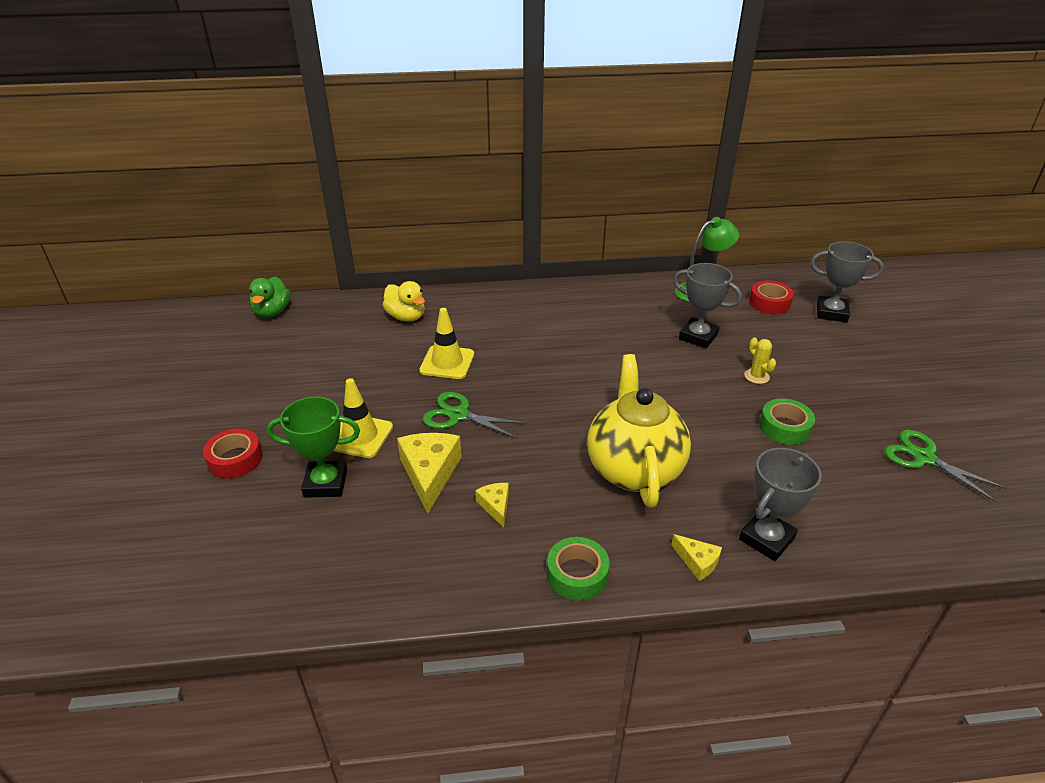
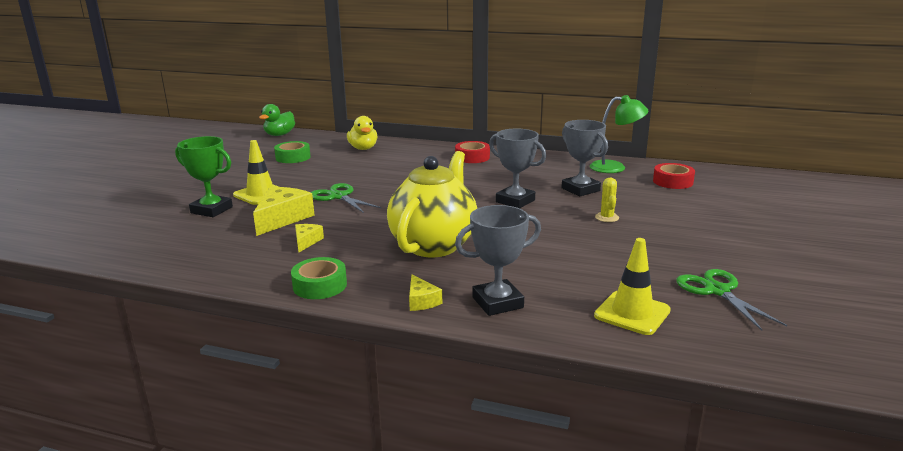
camera: 25 degrees right, 15 degrees down
(235, 459) = (173, 190): red tape -> red tape (472, 157)
(447, 362) = (363, 172): yellow traffic cone -> yellow traffic cone (632, 313)
(784, 427) = (596, 248): green tape -> green tape (293, 157)
(831, 313) = (729, 195): grey trophy -> grey trophy (515, 201)

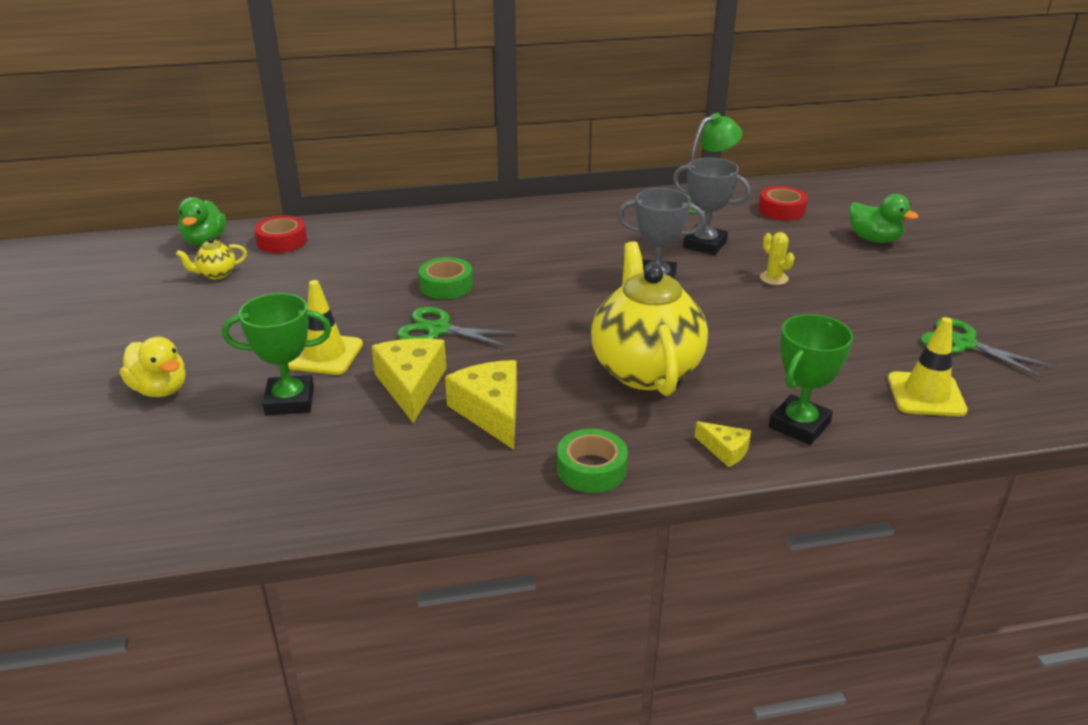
camera: 30 degrees left, 10 degrees up
(263, 149) = (216, 274): none -> yellow teapot
(293, 157) = (284, 278): green tape -> green tape (446, 285)
(306, 241) = (491, 412): yellow cheese -> yellow cheese, size x1.90
(363, 148) = (366, 239): yellow duck -> yellow duck (160, 389)
(472, 157) = (527, 223): red tape -> red tape (282, 241)
(497, 303) = (799, 425): grey trophy -> green trophy
(730, 212) = (874, 239): none -> green duck

